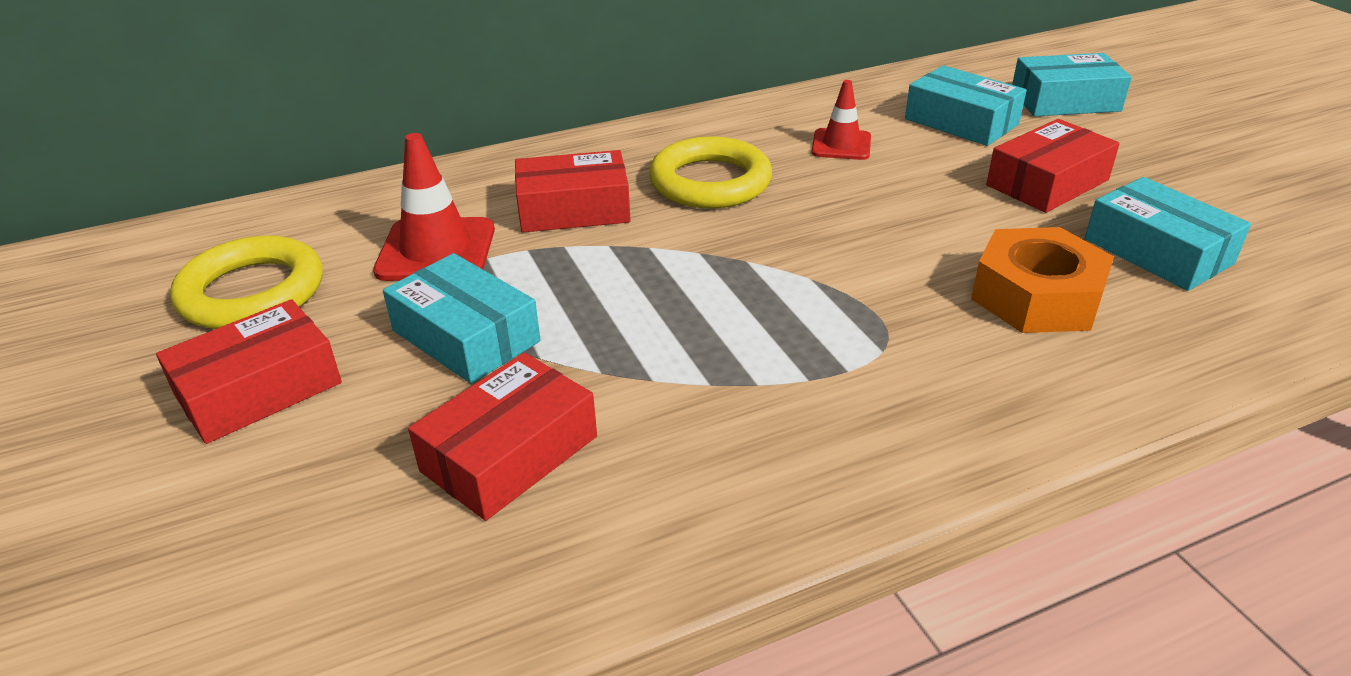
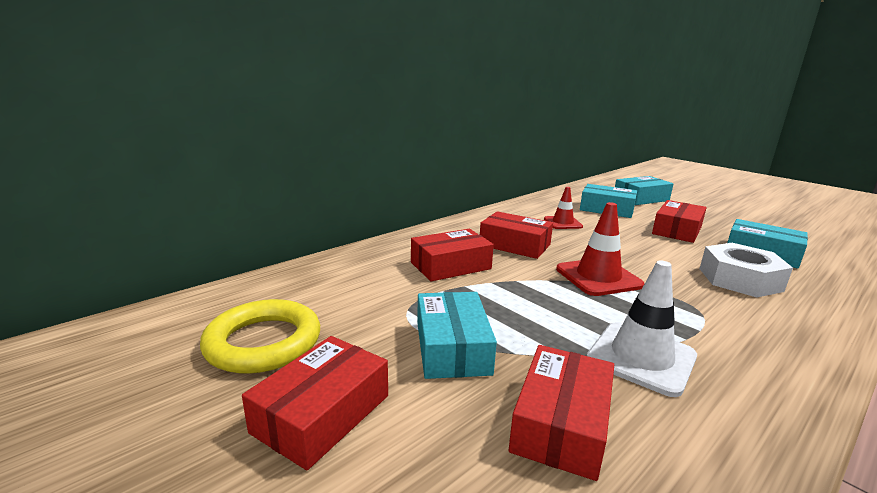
camera: 20 degrees left, 15 degrees down
(436, 250) = (383, 298): red traffic cone -> red traffic cone (598, 277)
(465, 336) = (452, 347): turquoise box -> turquoise box turned 60 degrees clockwise
(705, 394) = (641, 358): none -> white traffic cone
(710, 182) = (514, 245): yellow ring -> red box
(1036, 297) = (740, 279): orange nut -> white nut

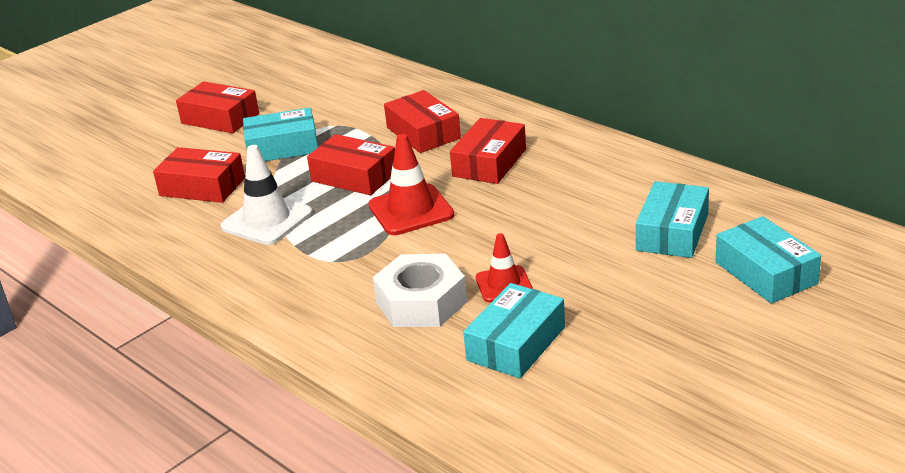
camera: 90 degrees right, 10 degrees up
(263, 342) = (289, 87): yellow ring -> none
(562, 223) = (584, 193): red traffic cone -> red traffic cone (504, 284)
(677, 230) = (592, 285): red box -> red box (354, 176)

